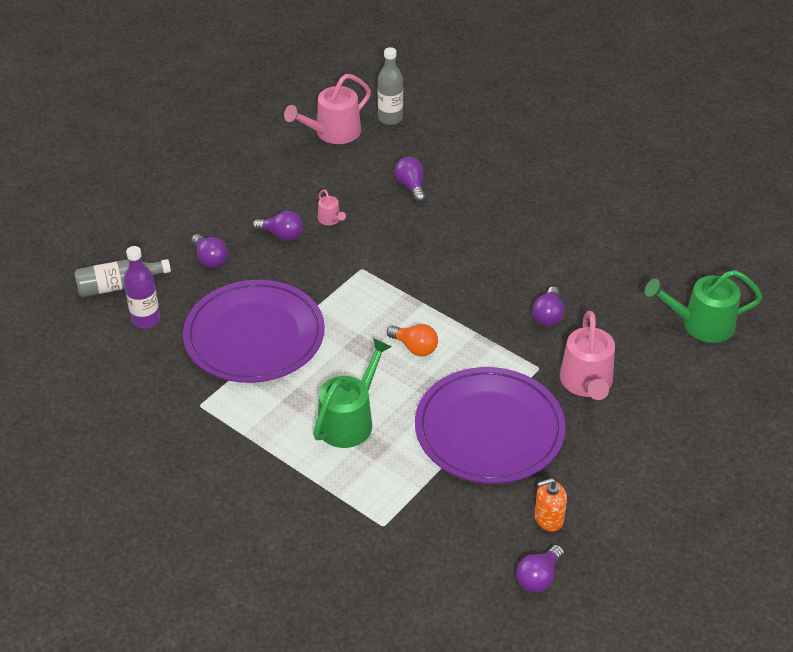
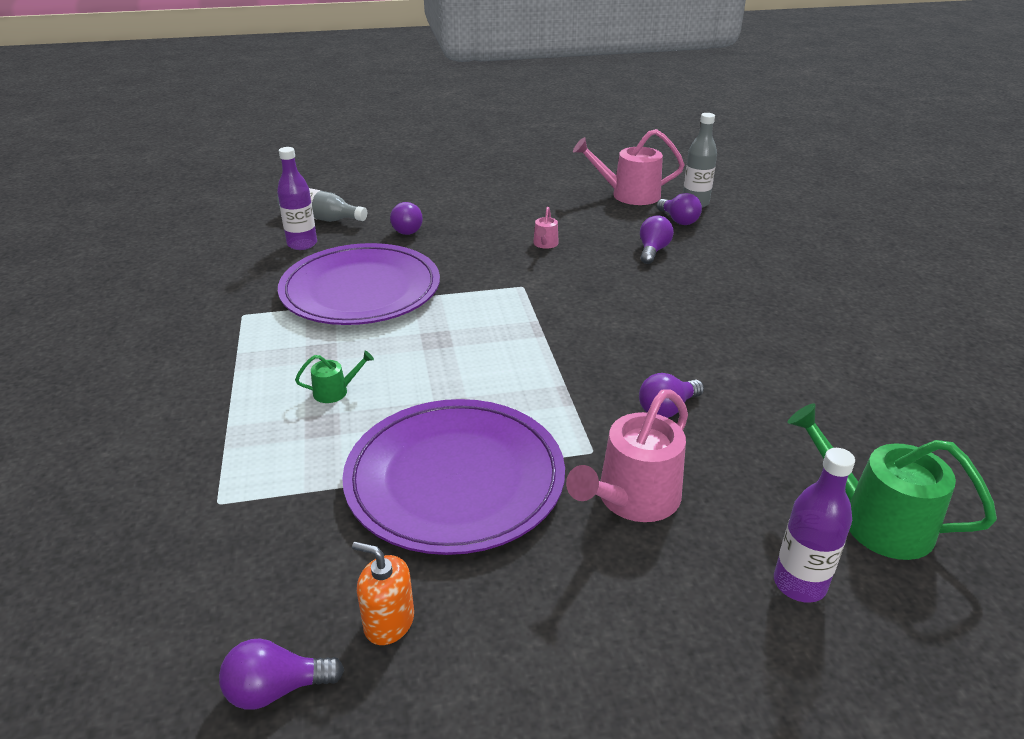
camera: 40 degrees right, 10 degrees down
(281, 235) = (488, 237): purple light bulb -> purple light bulb (678, 220)
(349, 421) = (335, 391): green watering can -> green watering can, size x0.48
(415, 347) = (484, 366): orange light bulb -> none
(697, 380) = (799, 584): none -> purple bottle

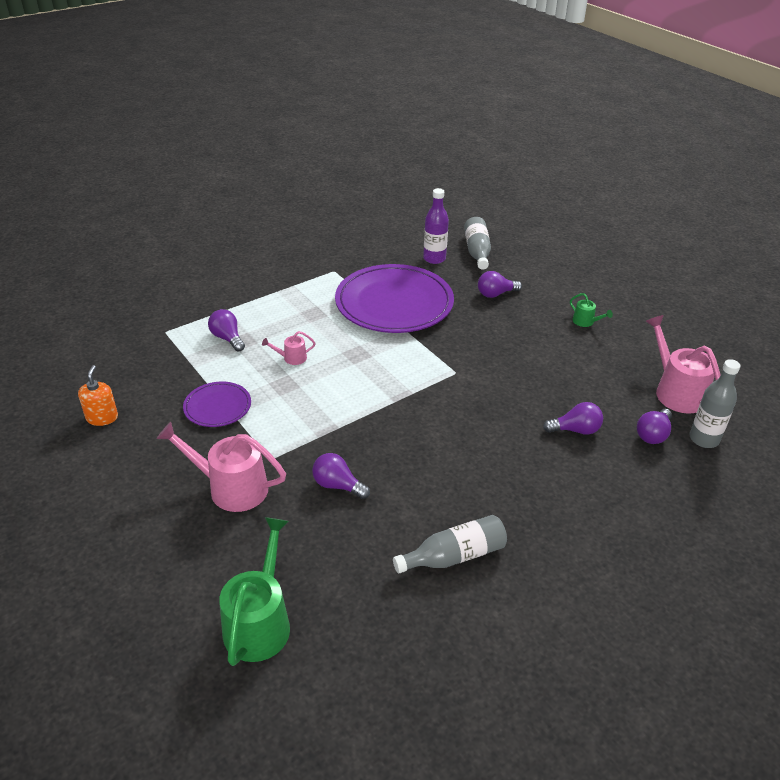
camera: 65 degrees right, 5 degrees up
(276, 689) = (54, 397): purple light bulb -> purple light bulb (227, 338)
(335, 391) = (276, 334): green watering can -> green watering can (585, 322)
(455, 479) = (217, 407): purple plate -> purple plate, size x0.48
(545, 244) = (532, 366): pink watering can -> pink watering can (292, 358)
(799, 584) = (180, 584): purple bottle -> none
(800, 359) = (454, 556): none -> grey bottle

